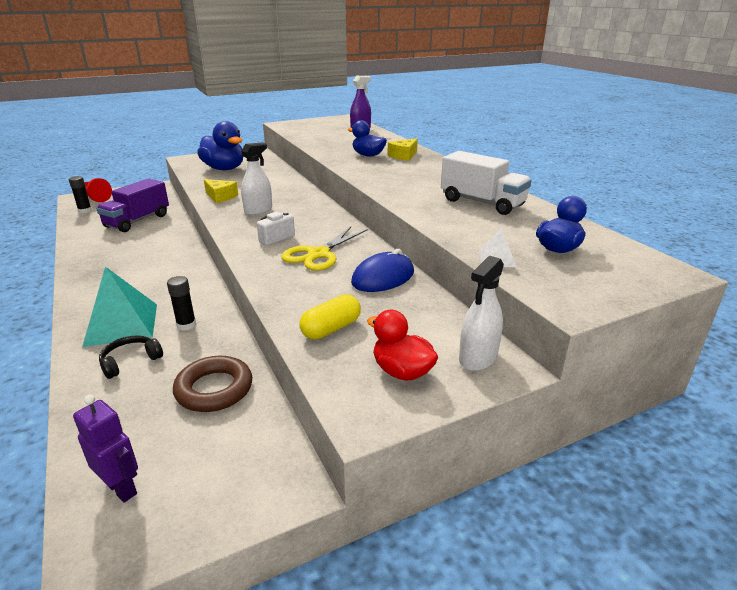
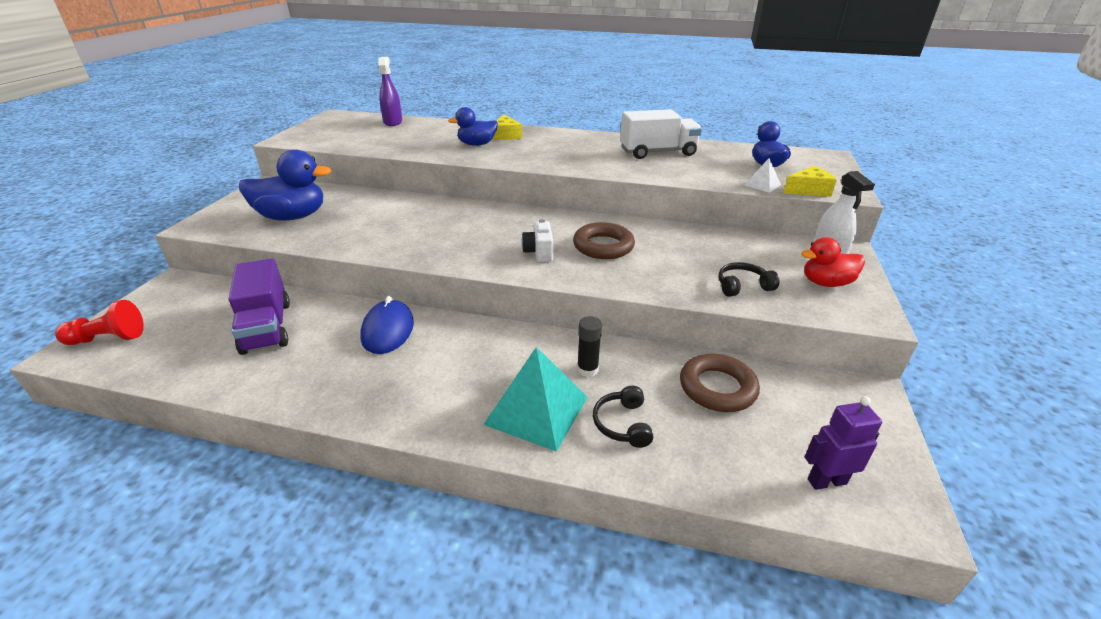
camera: 50 degrees left, 5 degrees up
(85, 211) = (141, 358): black glue stick -> none
(220, 197) = (378, 244): yellow cheese -> yellow cheese (808, 190)
(258, 210) = (456, 238): white spray bottle -> none
(318, 254) = (603, 246): yellow scissors -> brown ring
(331, 329) = (742, 286): yellow capsule -> black headphones
(383, 277) = (680, 238): blue mouse -> blue mouse (388, 330)

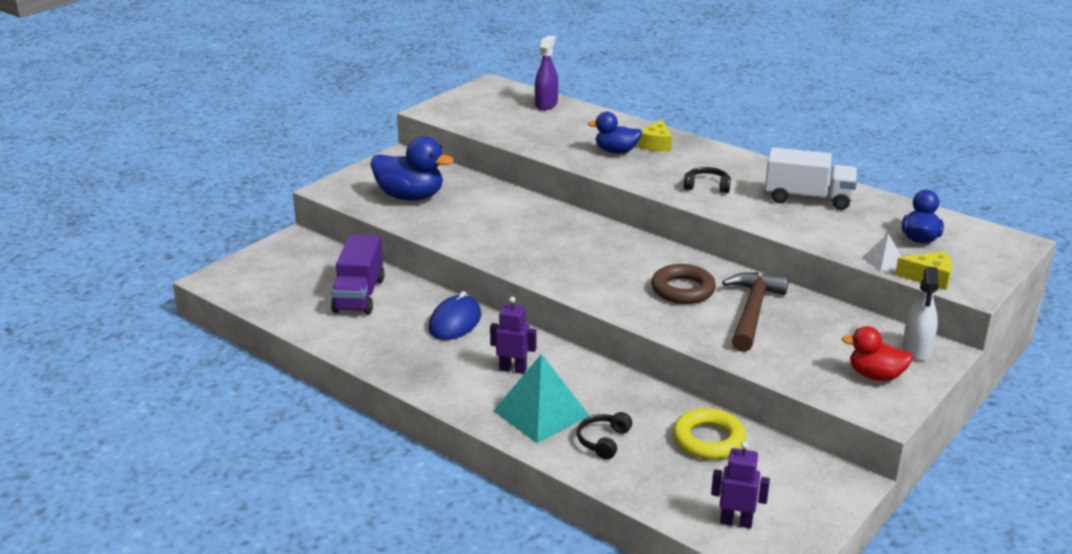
camera: 25 degrees right, 5 degrees down
(108, 338) = (240, 275): red pawn -> none
(477, 366) = (513, 369): none -> purple robot
(539, 252) = (615, 282): white camera -> none
(587, 369) = (605, 396): black glue stick -> none
(676, 251) = (752, 311): none -> brown hammer
(717, 388) = (708, 440): brown ring -> yellow ring
(742, 286) = (785, 358): black headphones -> black headphones (707, 186)

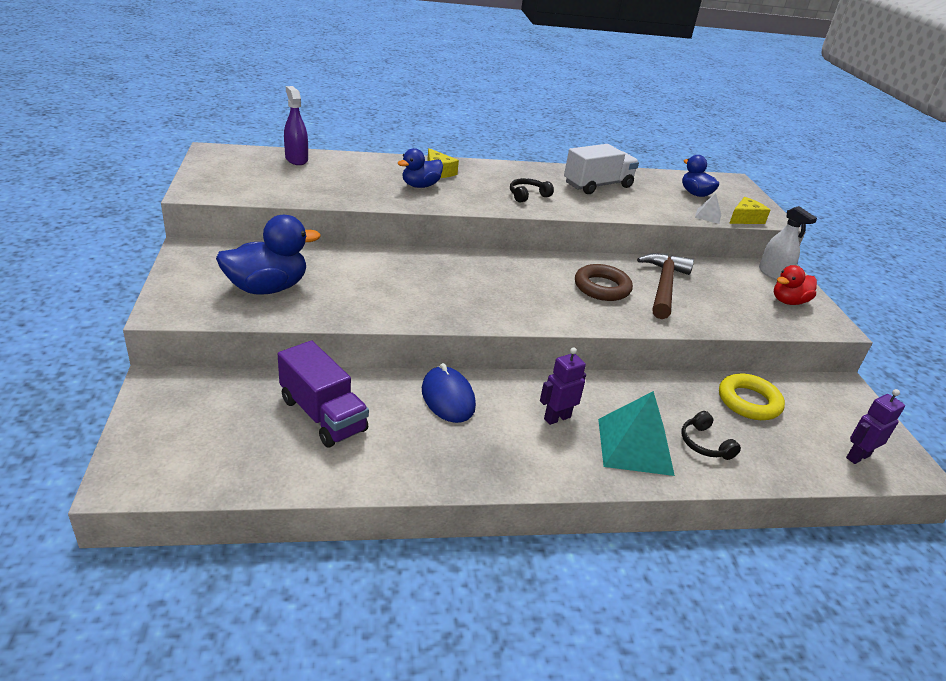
camera: 50 degrees left, 5 degrees up
(752, 311) = (663, 286): brown hammer -> brown hammer turned 45 degrees clockwise

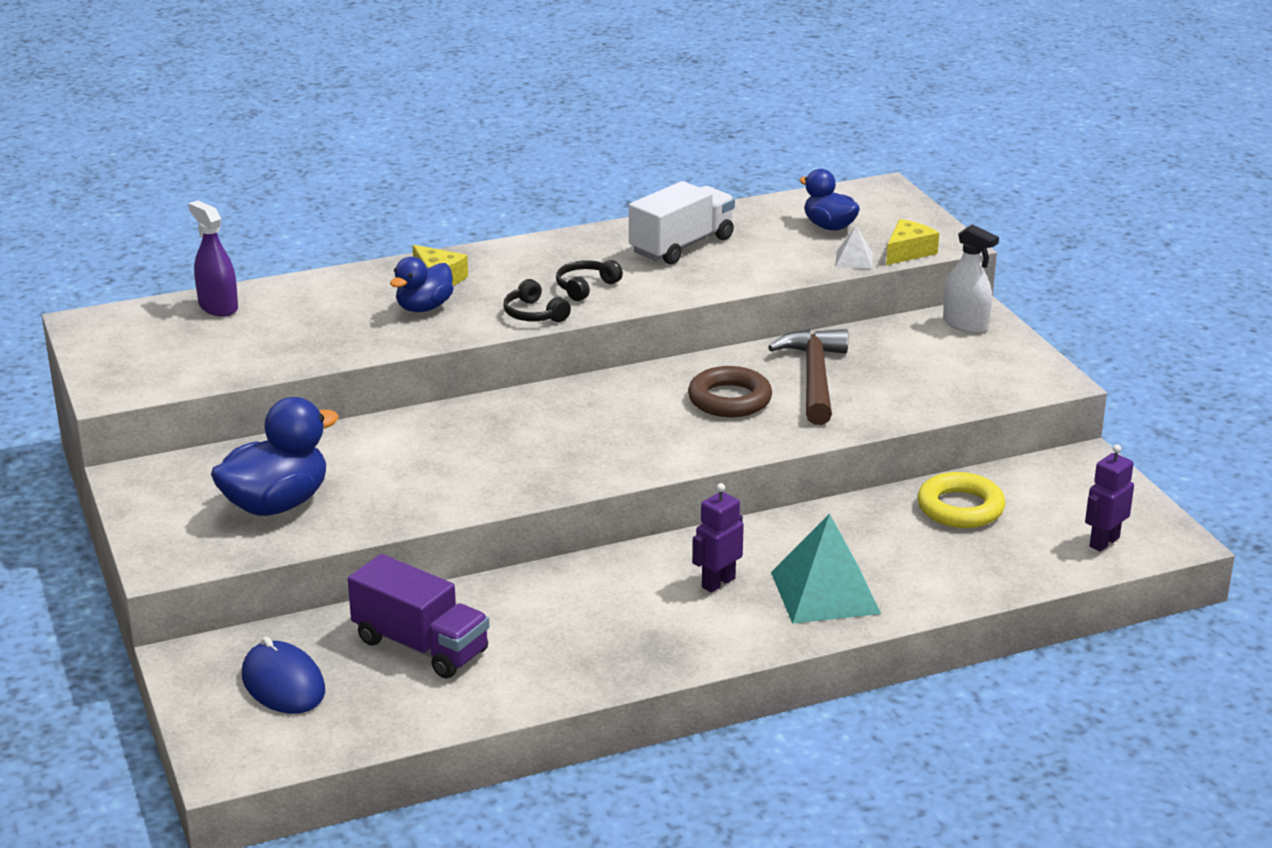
camera: 10 degrees left, 5 degrees down
(448, 398) = (570, 591): blue mouse -> blue mouse (283, 684)
(704, 444) = (911, 570): black headphones -> black headphones (534, 314)
(788, 301) = (990, 361): red duck -> none

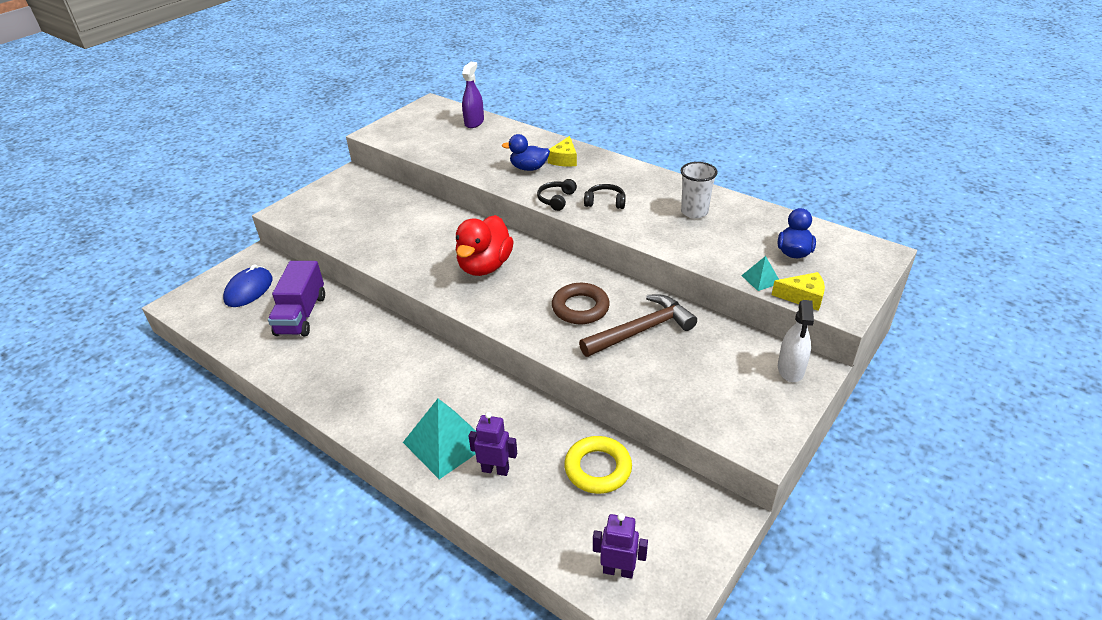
camera: 60 degrees right, 10 degrees up
(276, 504) = (352, 216): blue duck -> none
(559, 435) = (485, 266): none -> red duck
(682, 246) = (694, 212): white truck -> white cup
(718, 583) = (426, 392): purple robot -> purple robot (495, 469)
(854, 259) = (761, 279): white pyramid -> turquoise pyramid

